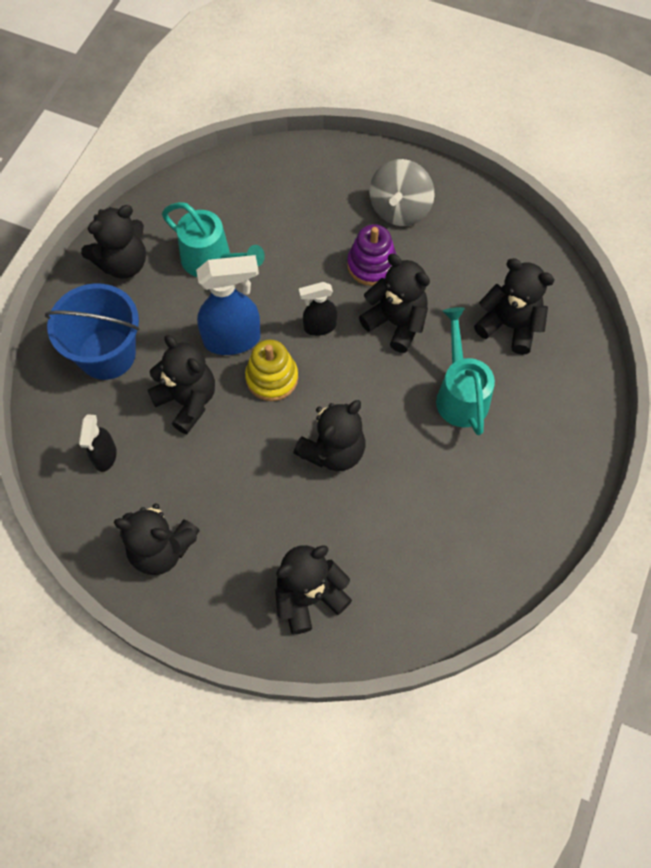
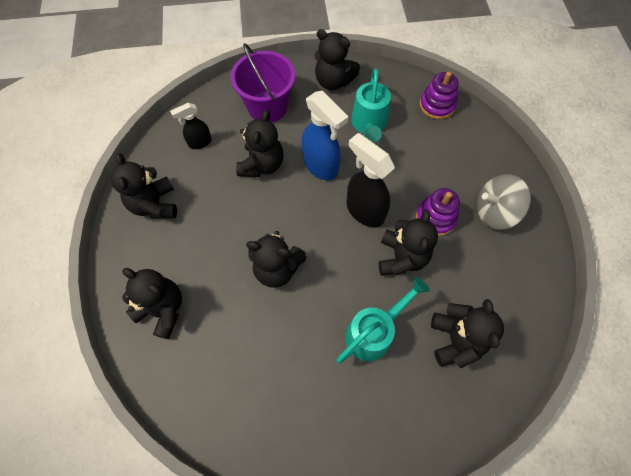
camera: 60 degrees right, 0 degrees up
(107, 354) = (267, 107): blue bucket -> purple bucket
(235, 180) = (437, 105): none -> purple stacking toy
(272, 378) = (308, 203): yellow stacking toy -> none
(319, 327) = (364, 210): black spray bottle -> black spray bottle, size x1.73

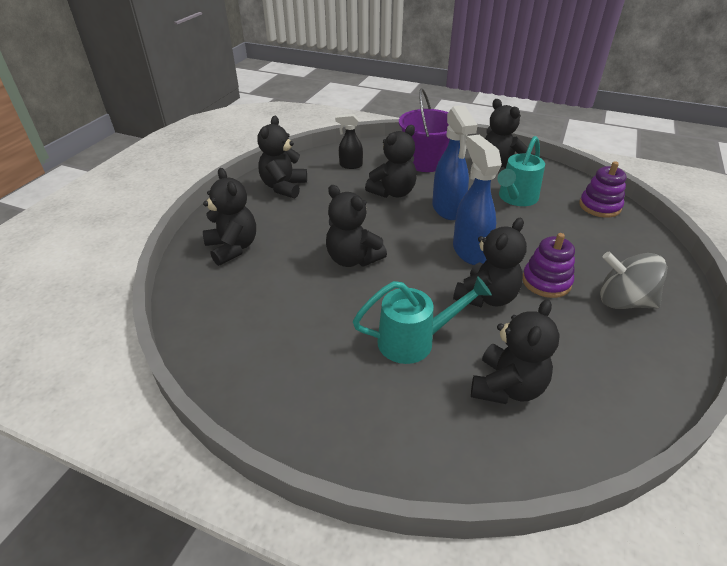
camera: 30 degrees right, 25 degrees down
(364, 210) = (470, 251): black spray bottle -> blue spray bottle

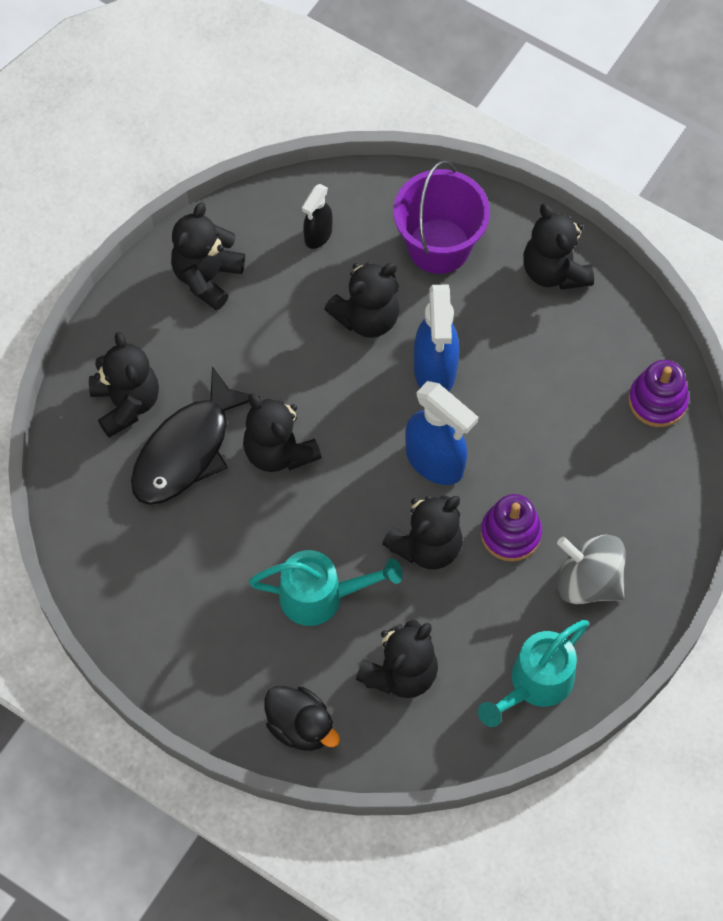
camera: 10 degrees right, 25 degrees up
(282, 266) = (187, 450): none -> black fish
(350, 165) = (318, 235): black spray bottle -> black spray bottle turned 75 degrees counterclockwise
(431, 449) = (301, 726): none -> black duck
(470, 251) = (435, 462): blue spray bottle -> blue spray bottle turned 135 degrees clockwise
(516, 198) = (543, 362): turquoise watering can -> turquoise watering can (535, 684)

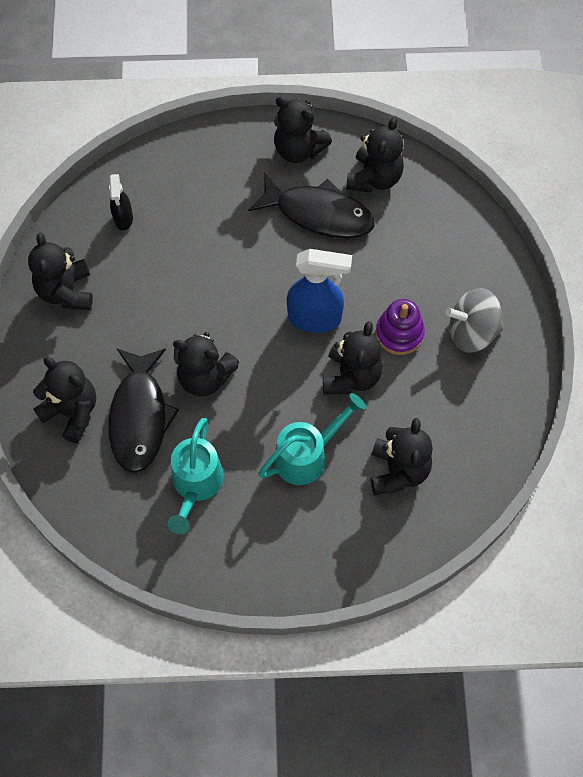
camera: 35 degrees left, 0 degrees up
(301, 726) = (360, 552): black duck -> none
(367, 317) = (198, 252): black teddy bear -> black teddy bear (374, 178)
(435, 371) = (270, 259): blue spray bottle -> none
(439, 246) = (211, 178): purple bucket -> none
(522, 354) = (318, 214): none -> black fish
(535, 684) = (489, 420): turquoise watering can -> turquoise watering can (196, 484)
(657, 401) = (426, 192): purple stacking toy -> none

